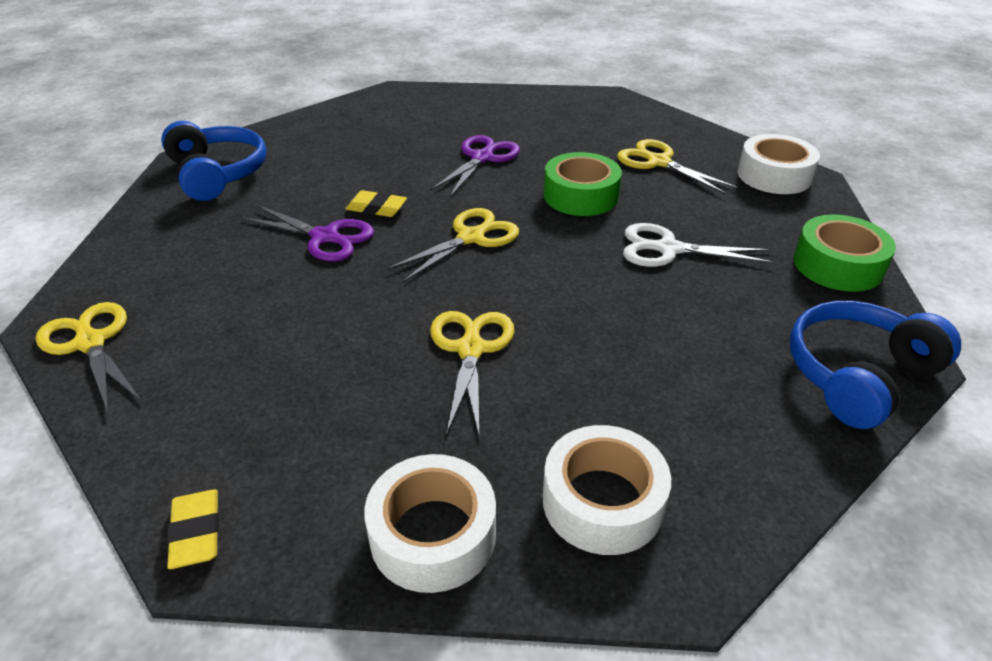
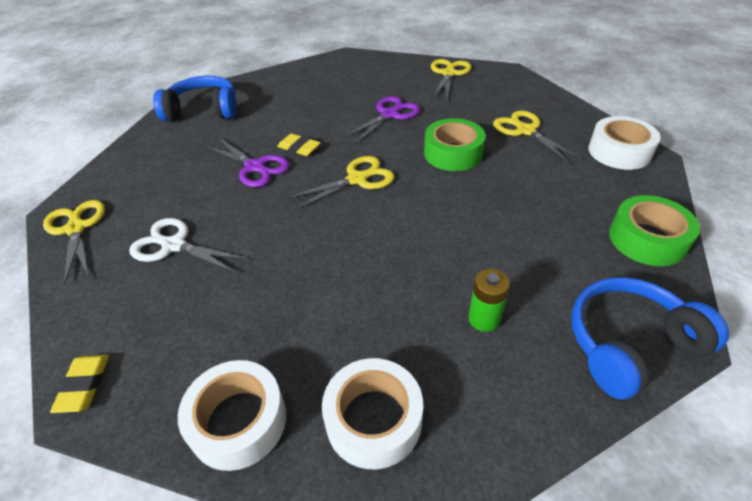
camera: 15 degrees right, 5 degrees up
(218, 174) = (203, 110): blue headphones -> blue headphones turned 75 degrees counterclockwise
(470, 349) = (323, 271): yellow scissors -> yellow scissors (448, 73)
(667, 249) = (505, 207): white scissors -> white scissors (173, 245)
(689, 373) = (484, 319): none -> green battery

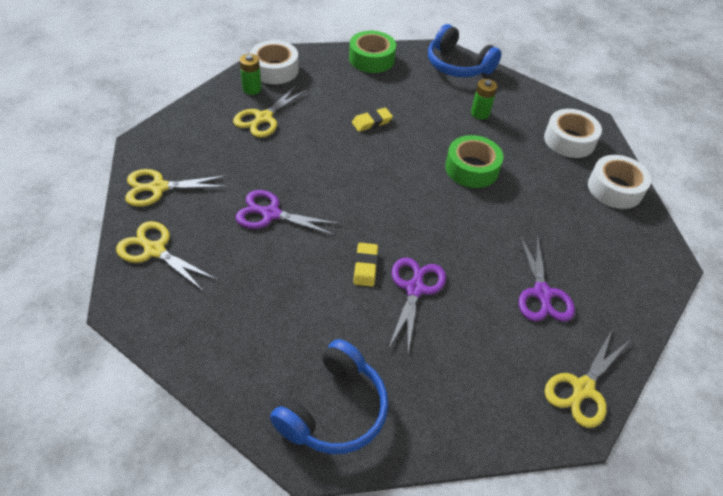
camera: 120 degrees left, 5 degrees up
(84, 385) = (664, 269): yellow eraser -> yellow eraser (372, 122)
(173, 245) = (542, 294): white scissors -> purple scissors
(203, 110) = (334, 410): blue headphones -> blue headphones turned 120 degrees counterclockwise
(357, 179) = (389, 205): yellow scissors -> yellow scissors (154, 250)
(453, 153) = (320, 155): green tape -> green tape (472, 168)
(580, 131) = (252, 89): none -> green battery

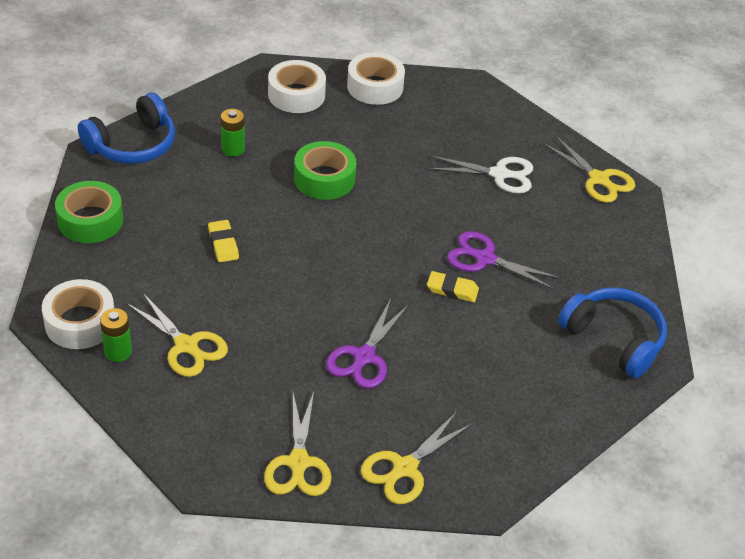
camera: 80 degrees left, 5 degrees down
(542, 294) = (500, 174): purple scissors -> white scissors

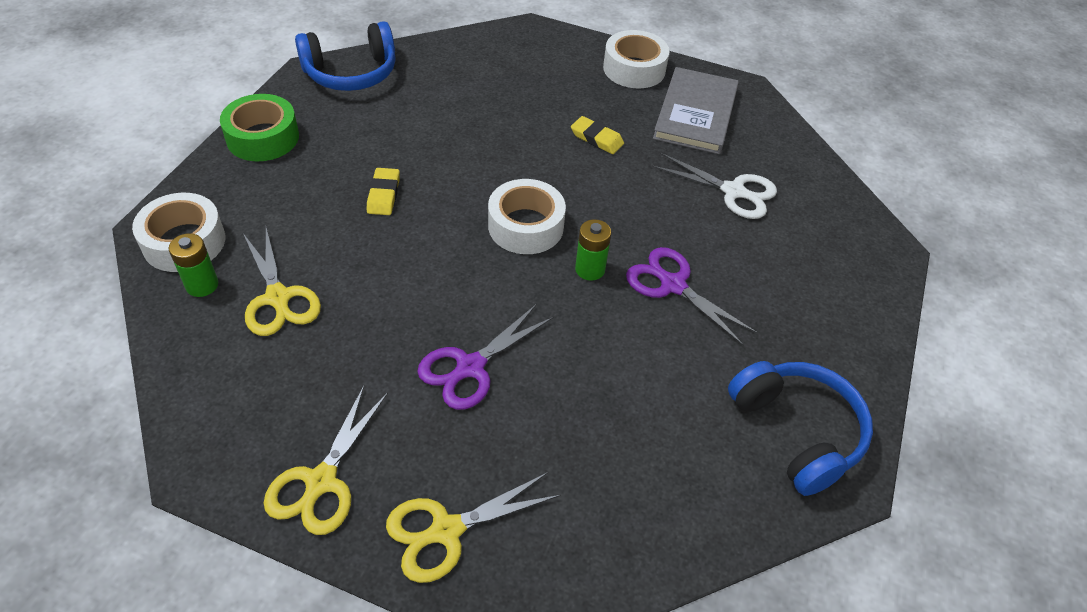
camera: 20 degrees right, 5 degrees up
(233, 149) = (450, 99): green battery -> green battery (590, 269)
(296, 95) = (546, 60): white tape -> white tape (525, 226)
(324, 179) = (530, 151): green tape -> none
(443, 115) = (695, 114): none -> grey book
(452, 290) = (616, 312): yellow eraser -> yellow eraser (597, 138)
(599, 179) = (853, 225): yellow scissors -> none

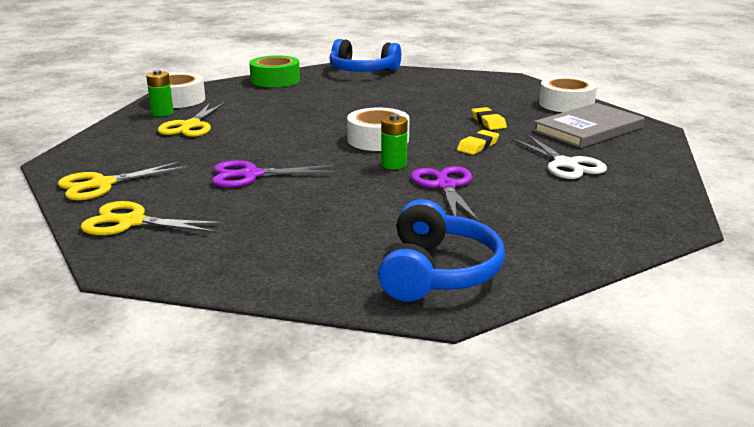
camera: 40 degrees right, 25 degrees down
(383, 195) = (308, 110): yellow eraser -> yellow eraser (478, 146)

